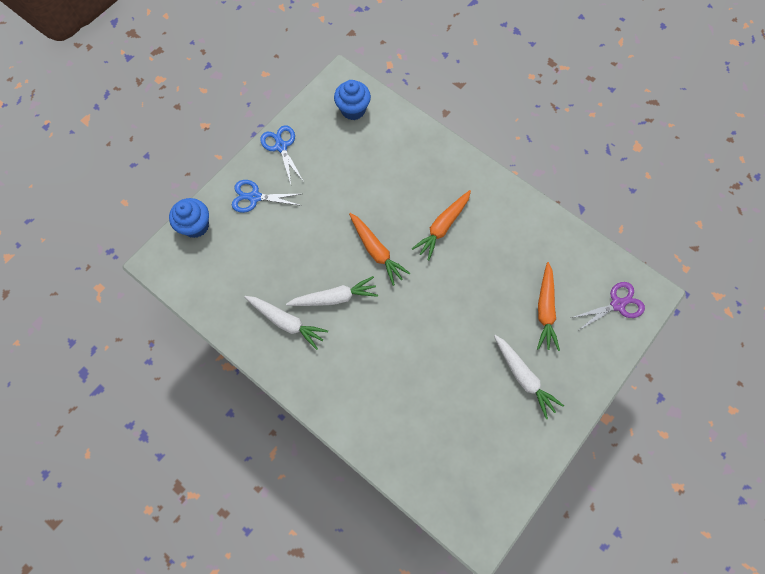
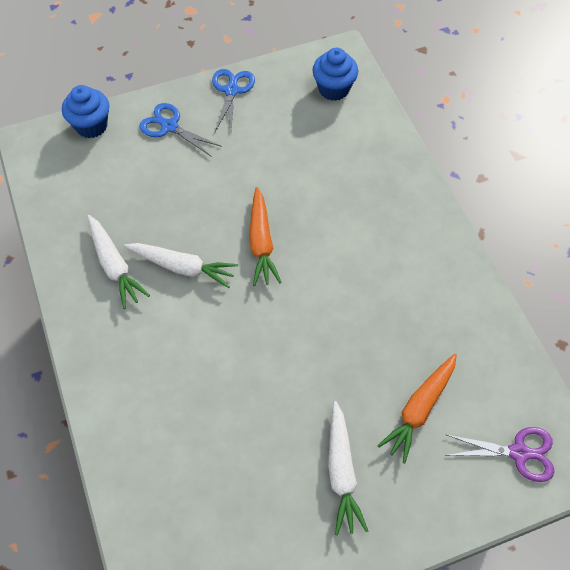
camera: 30 degrees right, 10 degrees down
(442, 227) = (354, 254): orange carrot -> none

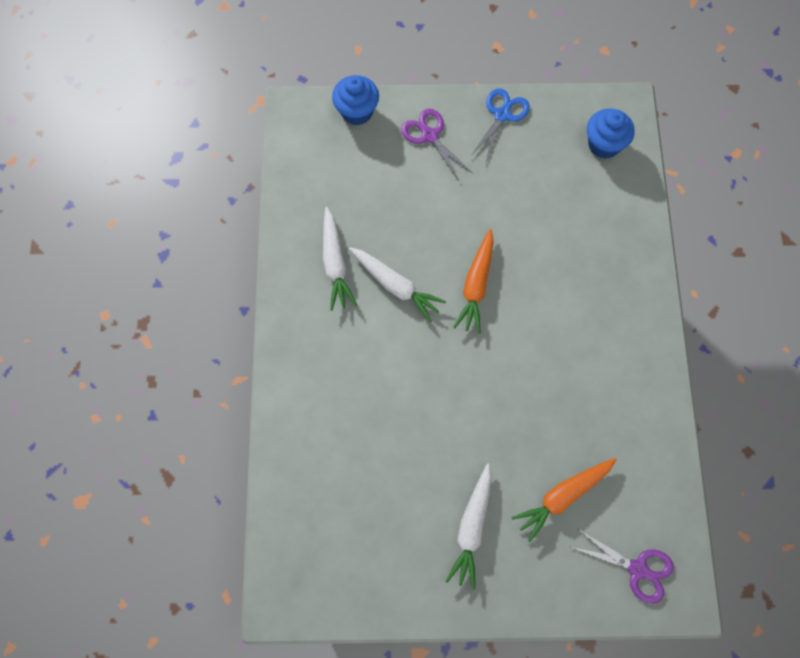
camera: 20 degrees right, 10 degrees up
(169, 126) = (429, 136): blue scissors -> purple scissors

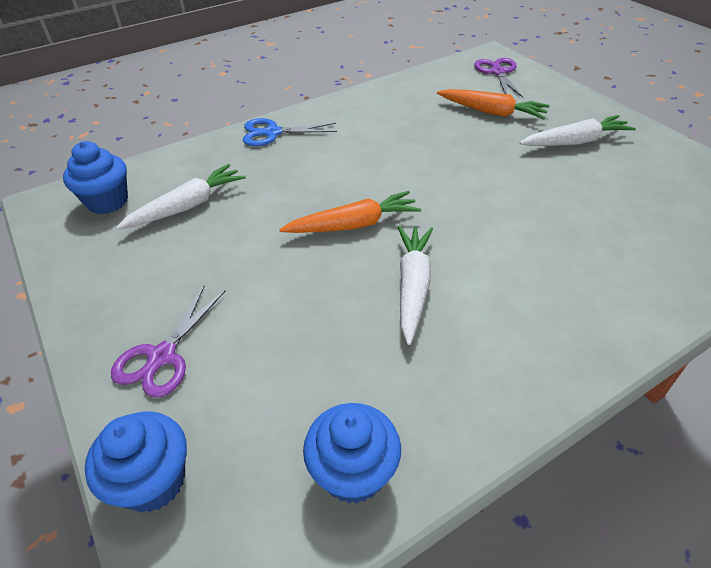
camera: 120 degrees left, 25 degrees down
(304, 190) = (353, 472): none -> blue cupcake
(335, 263) = (438, 360): white carrot -> white carrot (187, 206)
(502, 115) = (93, 297): blue scissors -> blue scissors (272, 133)

